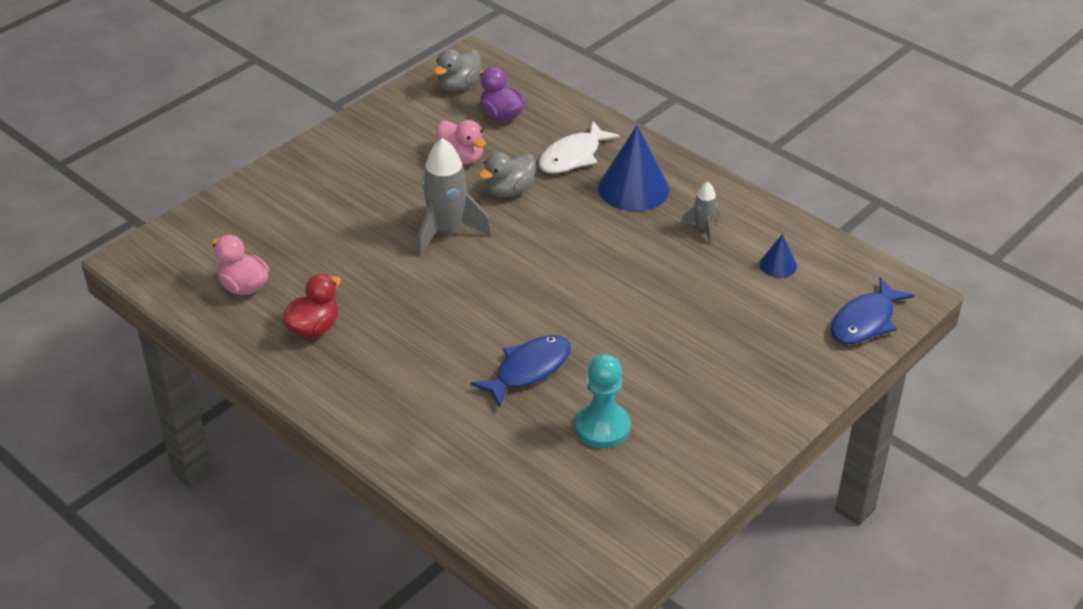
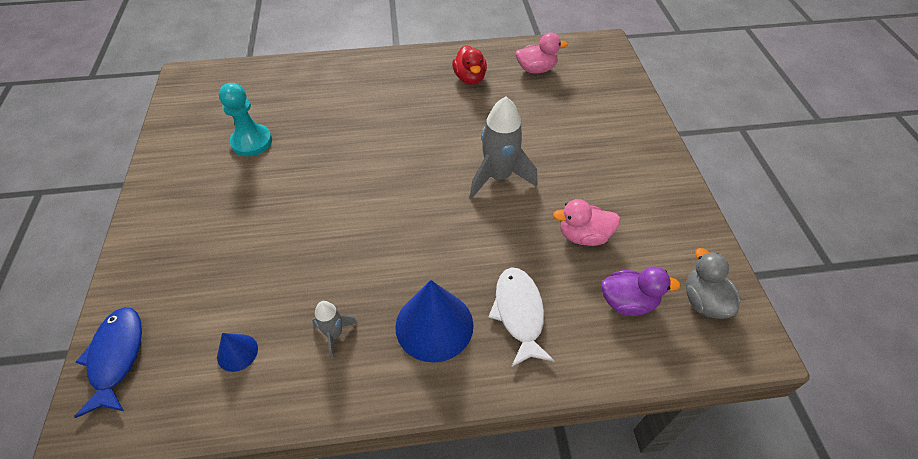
camera: 130 degrees right, 10 degrees up
(509, 190) = (512, 239): grey duck -> none
(528, 370) = (331, 139): blue fish -> none

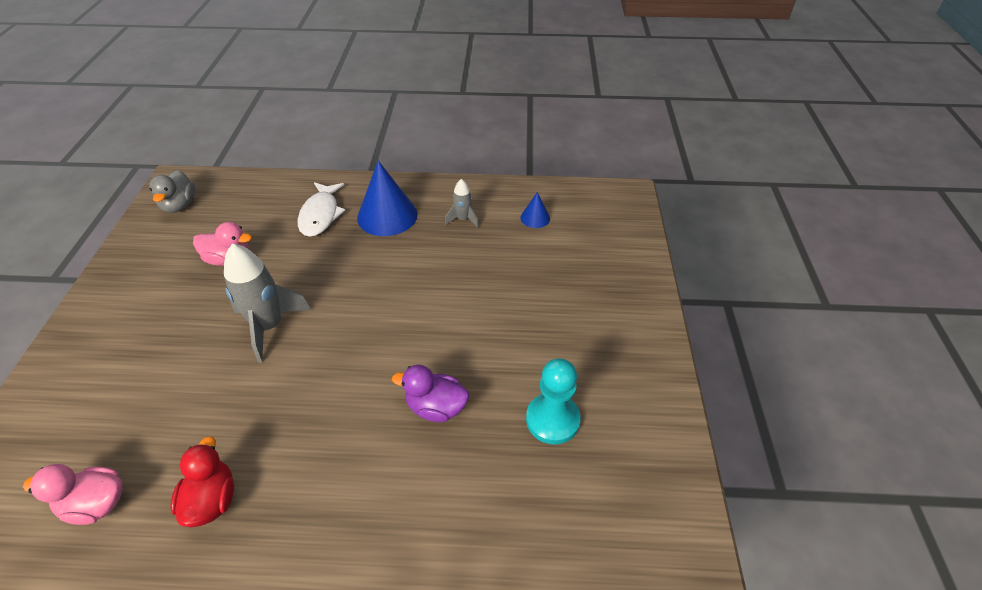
camera: 170 degrees left, 5 degrees down
(116, 357) = (625, 226): blue fish -> none
(628, 302) = (235, 211): purple duck -> purple duck (436, 407)

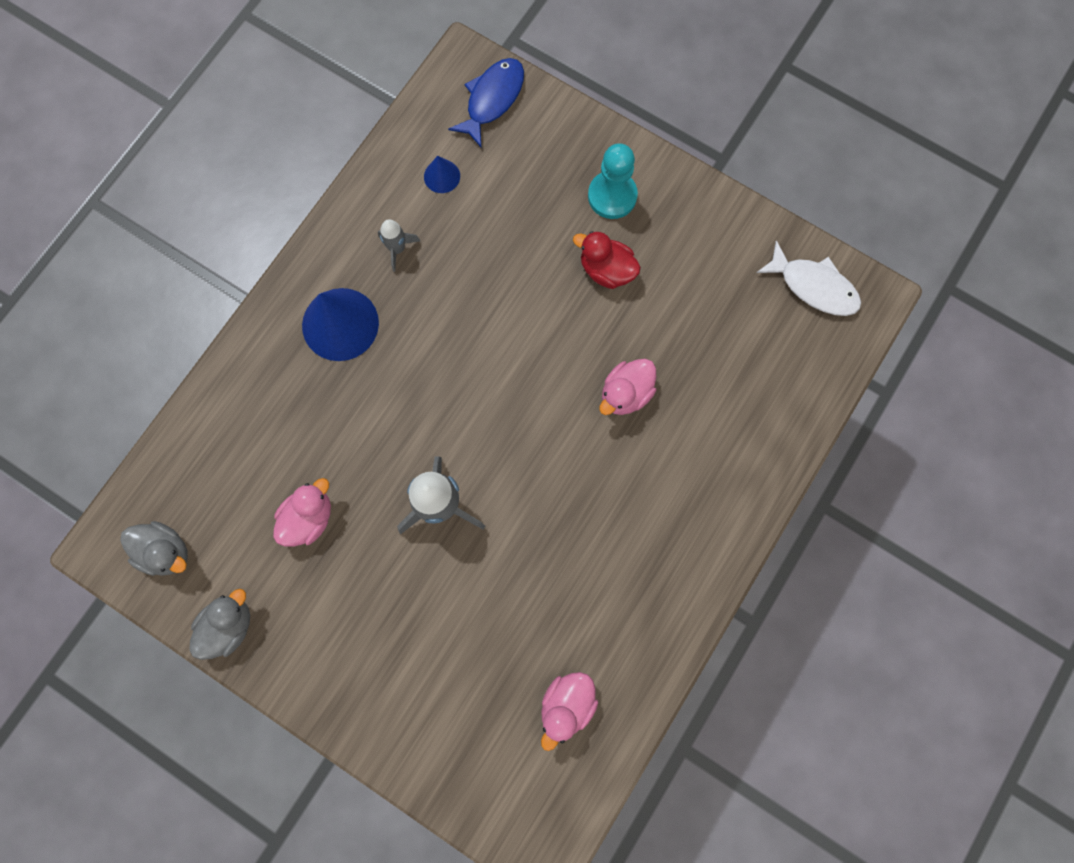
camera: 60 degrees left, 30 degrees up
(130, 253) = (229, 625): none -> grey duck
(212, 500) = (615, 608): red duck -> red duck (606, 270)
(320, 215) = (292, 395): white fish -> white fish (814, 286)
(436, 407) = (625, 393): purple duck -> pink duck
(552, 420) = (690, 307): turquoise pawn -> turquoise pawn (612, 196)
(615, 218) = (492, 99): none -> blue fish

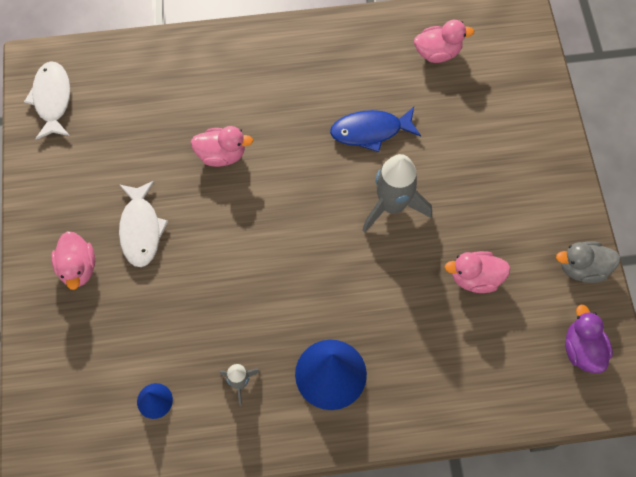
camera: 130 degrees left, 10 degrees down
(166, 551) = (582, 349): grey duck -> purple duck
(492, 99) = (57, 417): blue fish -> blue fish (370, 131)
(606, 270) = (141, 229): red duck -> white fish
(612, 196) = (78, 268): turquoise pawn -> pink duck

